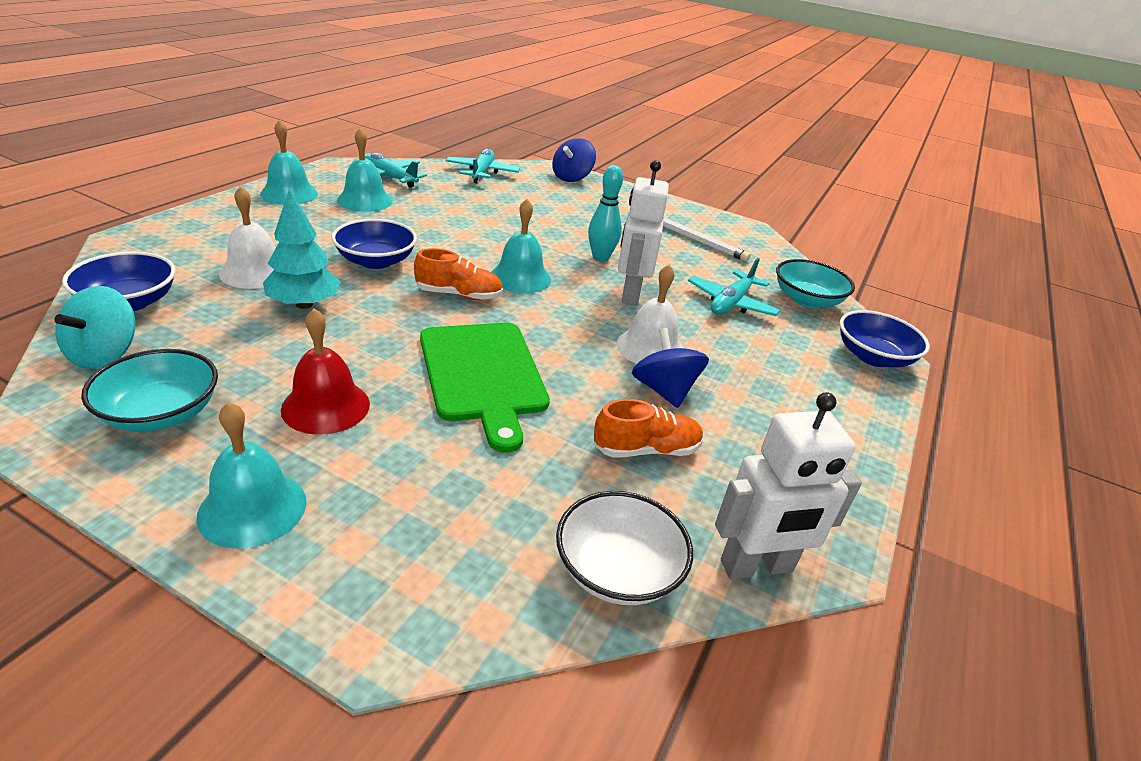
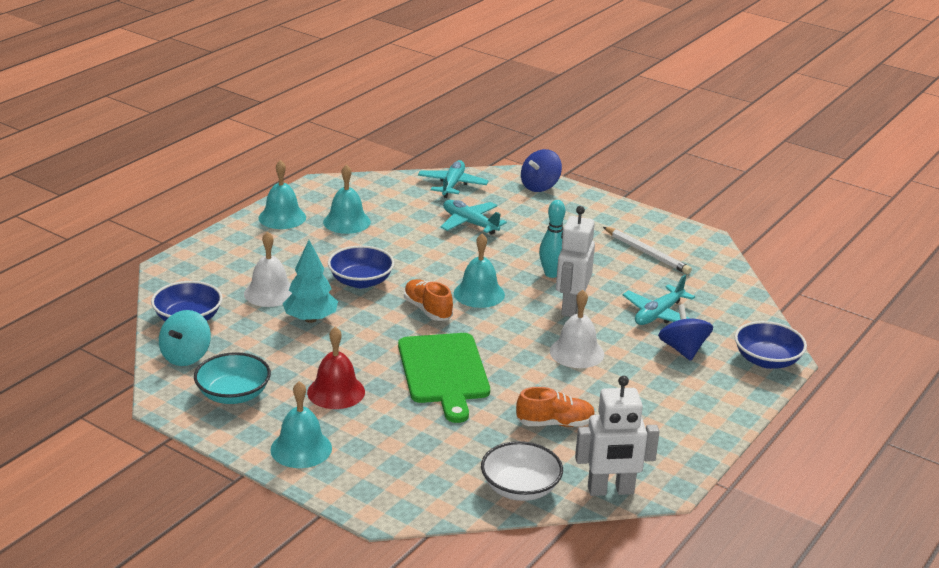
camera: 10 degrees right, 5 degrees down
(389, 177) = (366, 195): turquoise plane -> turquoise plane (470, 223)
(459, 295) = (427, 310): orange shoe -> orange shoe turned 135 degrees counterclockwise
(664, 390) = (579, 384): blue spinning top -> blue spinning top (683, 350)
(807, 300) = (731, 311): turquoise bowl -> none

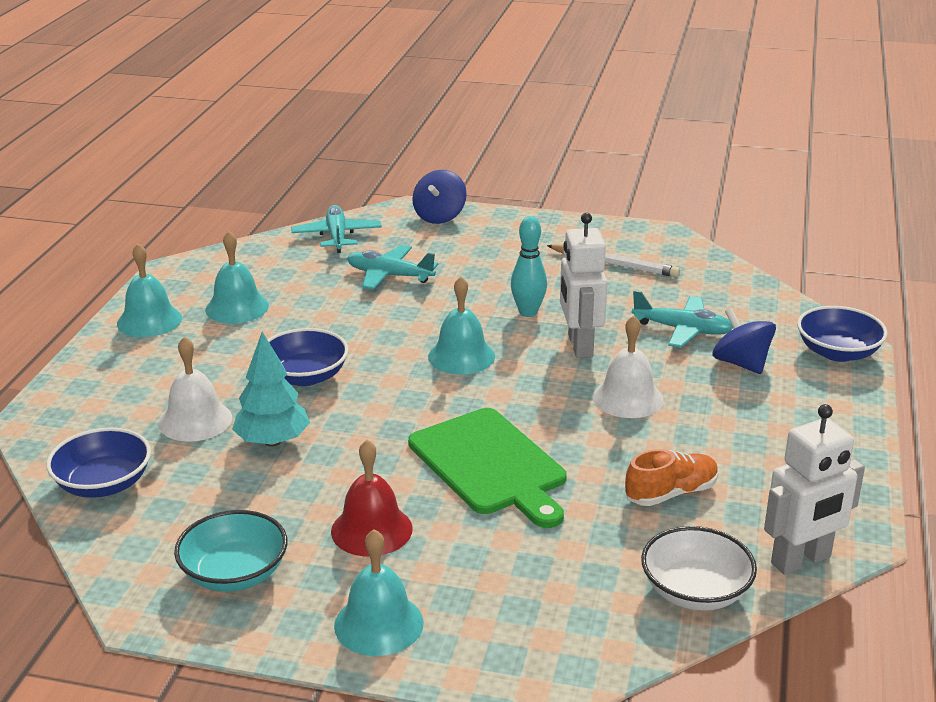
camera: 20 degrees left, 0 degrees up
(186, 356) = (132, 537): turquoise spinning top -> none
(427, 310) = (414, 391): orange shoe -> none
(658, 314) = (682, 330): turquoise plane -> turquoise plane turned 90 degrees counterclockwise

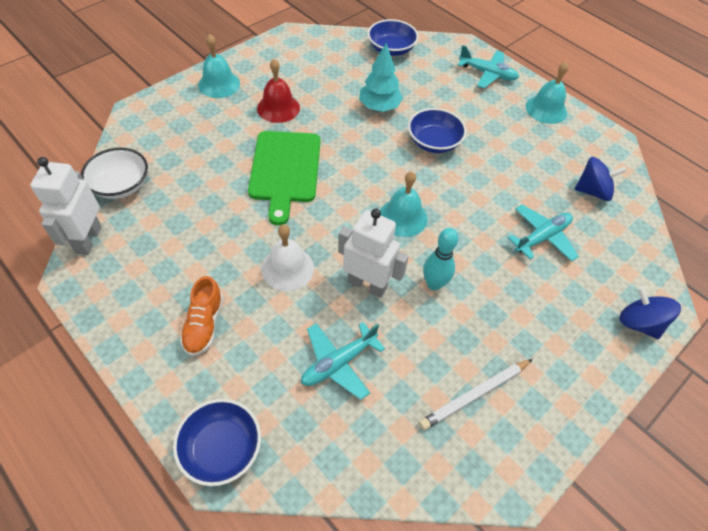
camera: 120 degrees right, 25 degrees up
(195, 420) = (421, 90): white bell -> none
(234, 573) = (291, 61): turquoise bowl -> none
(237, 307) = (540, 148): turquoise bell -> none
(337, 236) = (628, 239): turquoise plane -> turquoise plane (487, 74)
(490, 465) = (285, 170): green cutting board -> green cutting board turned 90 degrees counterclockwise
(671, 493) = (189, 225): orange shoe -> orange shoe (204, 325)
(741, 364) = (266, 365): blue spinning top -> blue spinning top (592, 191)

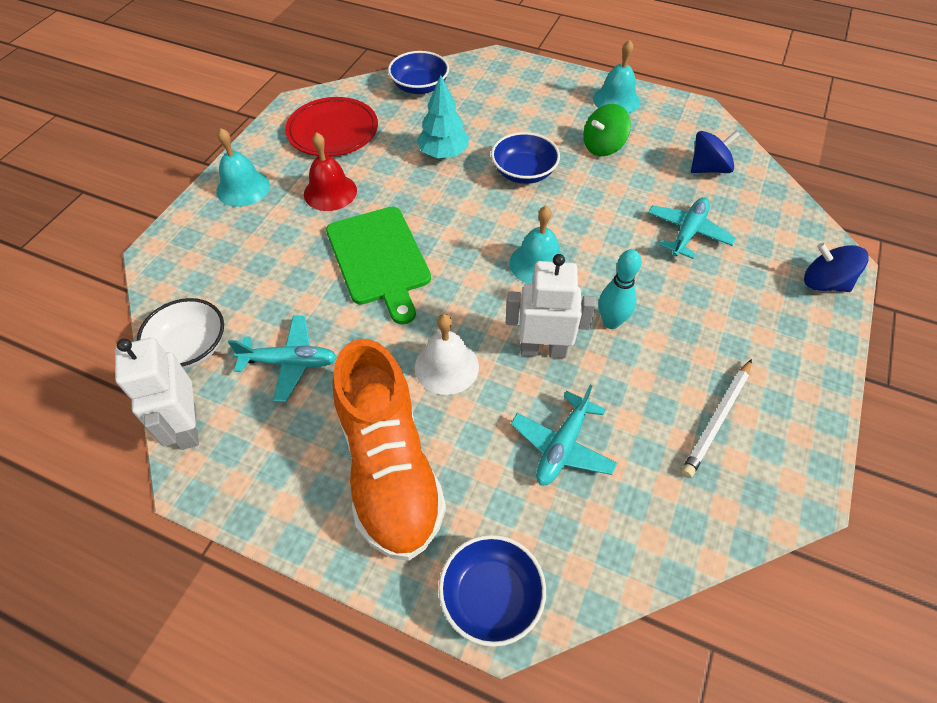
camera: 20 degrees left, 0 degrees up
(204, 325) = (389, 468): orange shoe -> orange shoe, size x2.12
(306, 63) = (333, 131): none -> red plate
(487, 74) = (537, 82): turquoise plane -> turquoise plane (290, 362)
(511, 143) = (603, 146): none -> green spinning top

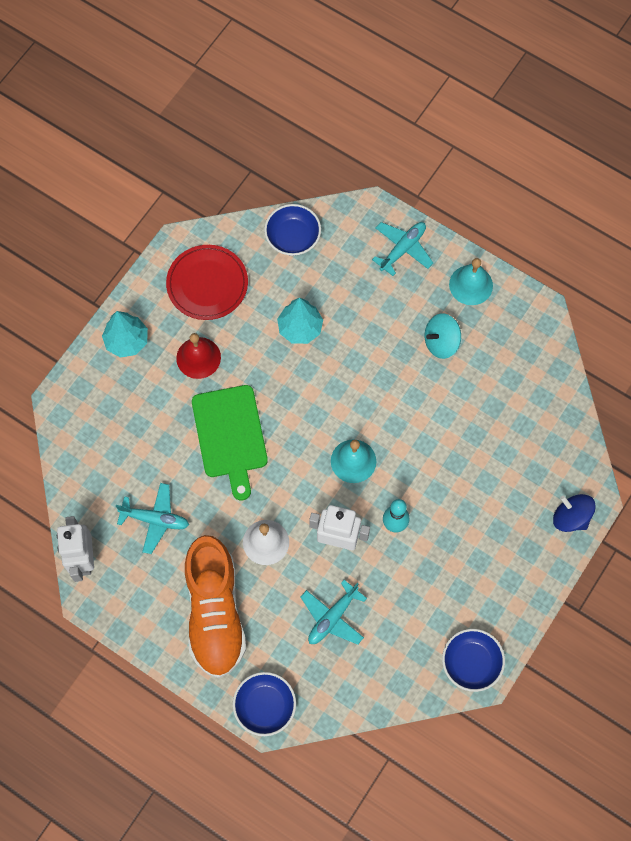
camera: 10 degrees right, 15 degrees up
(190, 347) = (84, 494): white bowl -> none
(243, 188) = (127, 341): turquoise bell -> turquoise tree
(523, 172) = (364, 362): blue bowl -> blue bowl (471, 663)
(603, 146) = (441, 342): green spinning top -> turquoise spinning top
(687, 233) = (482, 450): turquoise plane -> turquoise plane (403, 249)
(708, 168) = (524, 383): blue spinning top -> none
(717, 420) = (444, 616): white pencil -> none

